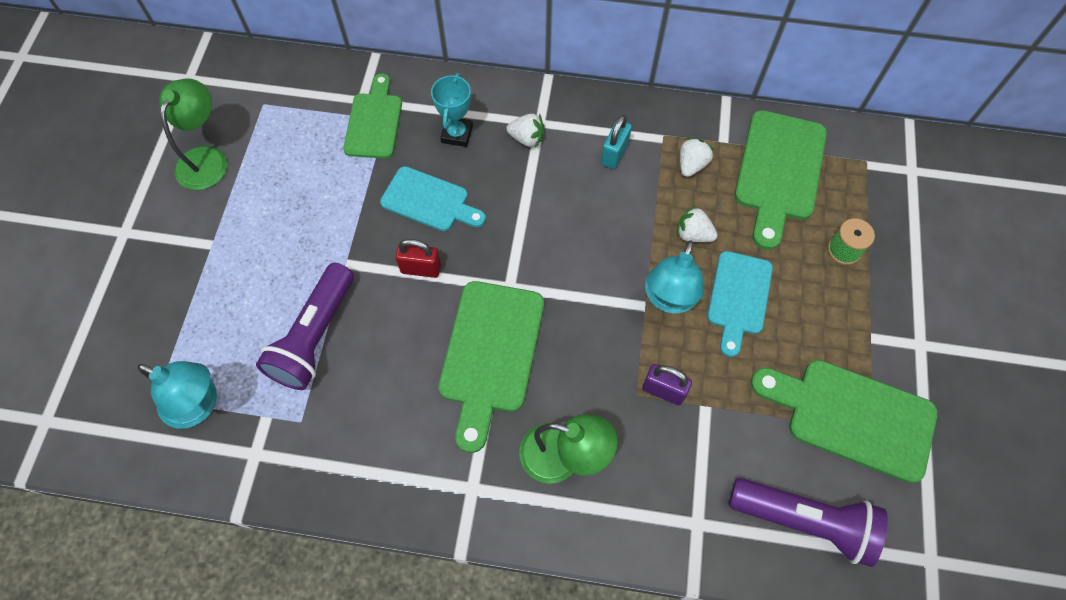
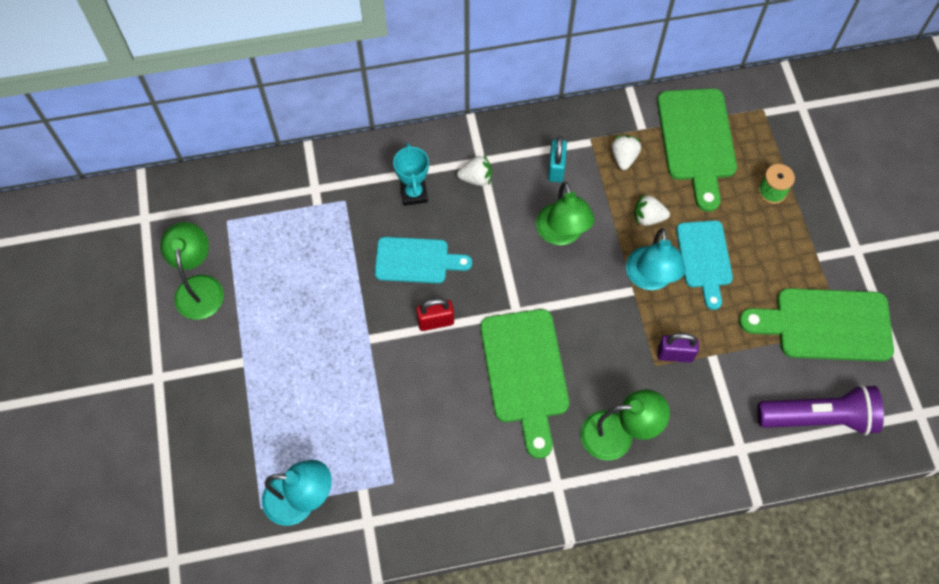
camera: 20 degrees left, 0 degrees up
(314, 337) = (372, 409): purple flashlight -> none
(374, 122) = (335, 205): green cutting board -> none
(592, 222) = (562, 234): none -> green lamp

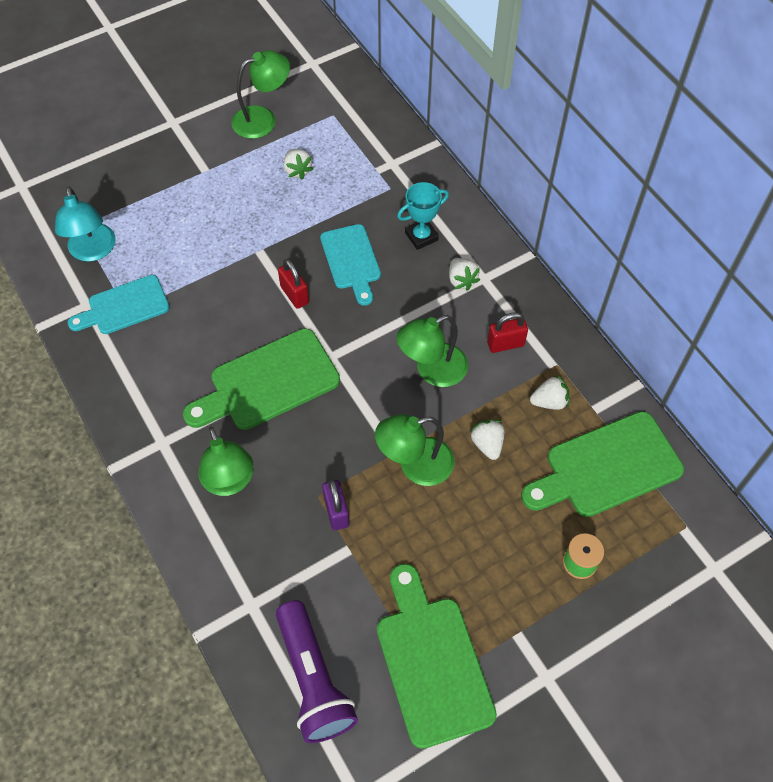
camera: 70 degrees right, 5 degrees down
(284, 274) = (297, 170): none -> white strawberry
(556, 168) = (505, 344): turquoise padlock -> red padlock
(650, 279) = (415, 465): turquoise lamp -> green lamp
(704, 259) = (462, 512): turquoise cutting board -> turquoise cutting board (124, 306)

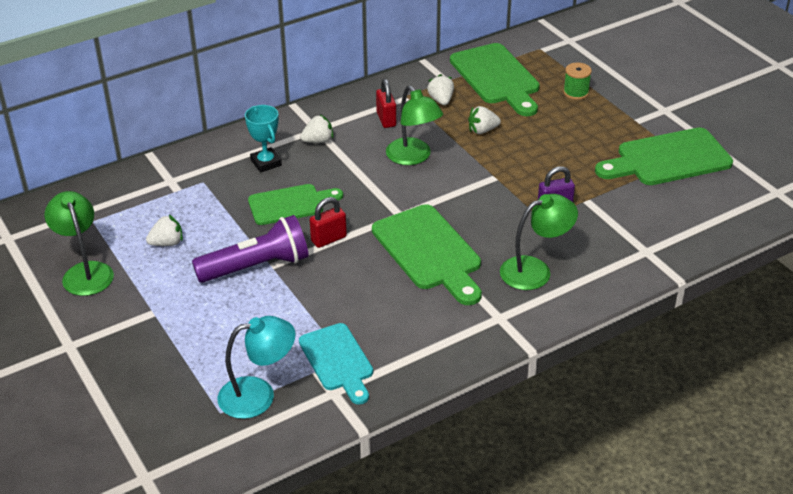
camera: 90 degrees left, 20 degrees down
(313, 680) = (698, 215): purple flashlight -> purple flashlight (257, 266)
(351, 261) = (290, 204): turquoise cutting board -> green cutting board
(415, 465) = (505, 166): green lamp -> none

